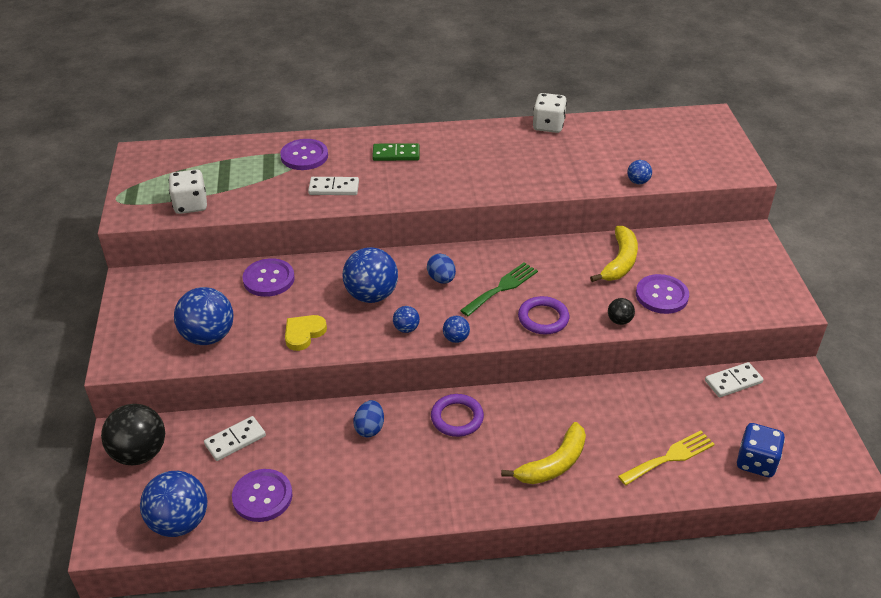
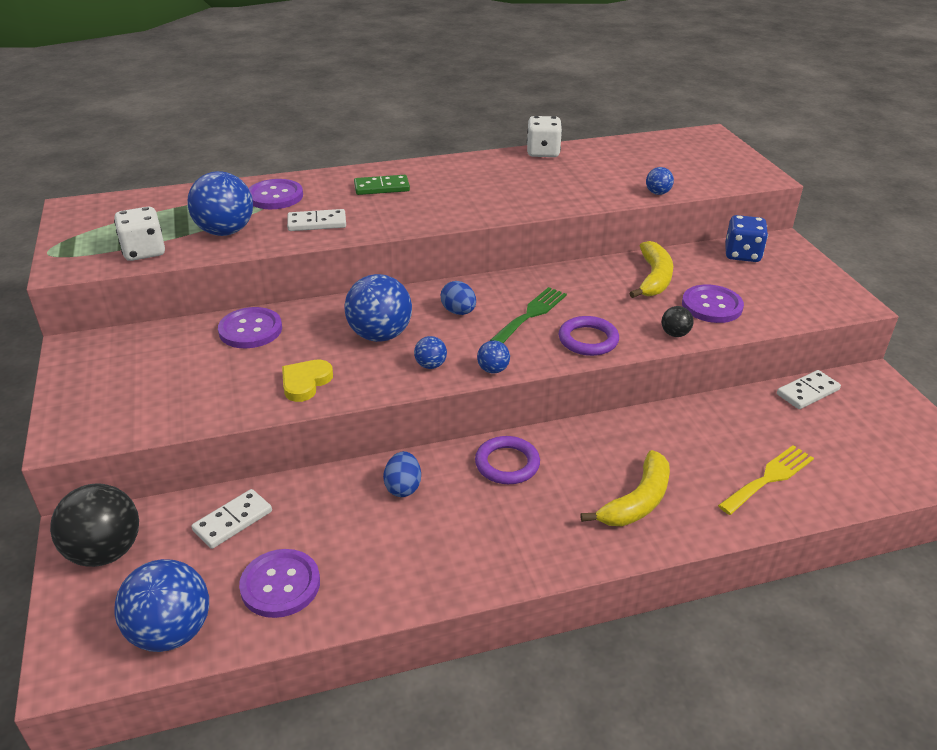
camera: 10 degrees left, 5 degrees down
(208, 336) = (183, 397): blue ball -> blue ball (225, 231)
(756, 462) = (866, 472): blue dice -> blue dice (742, 254)

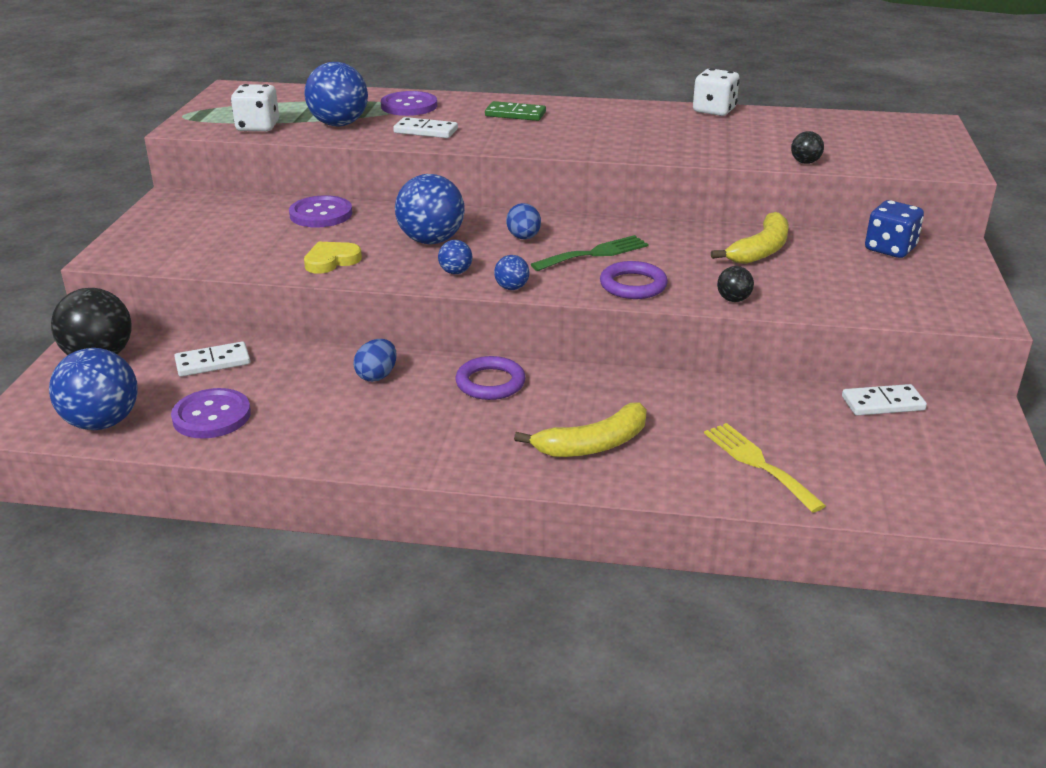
camera: 25 degrees right, 5 degrees down
(657, 193) = (805, 162): blue ball -> black ball
(712, 306) = (802, 285): purple button -> none
(769, 478) = (758, 463): yellow fork -> yellow fork turned 105 degrees counterclockwise

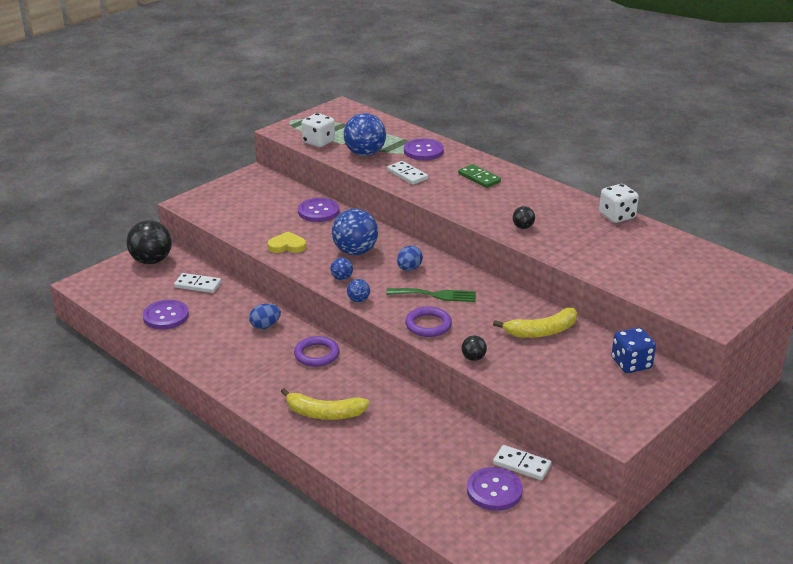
camera: 35 degrees right, 0 degrees up
(102, 422) = (117, 299): blue ball -> none
(758, 463) = (396, 464): yellow fork -> none
(805, 162) = (612, 279): black ball -> black ball (523, 227)
(896, 442) = (494, 490): none -> purple button

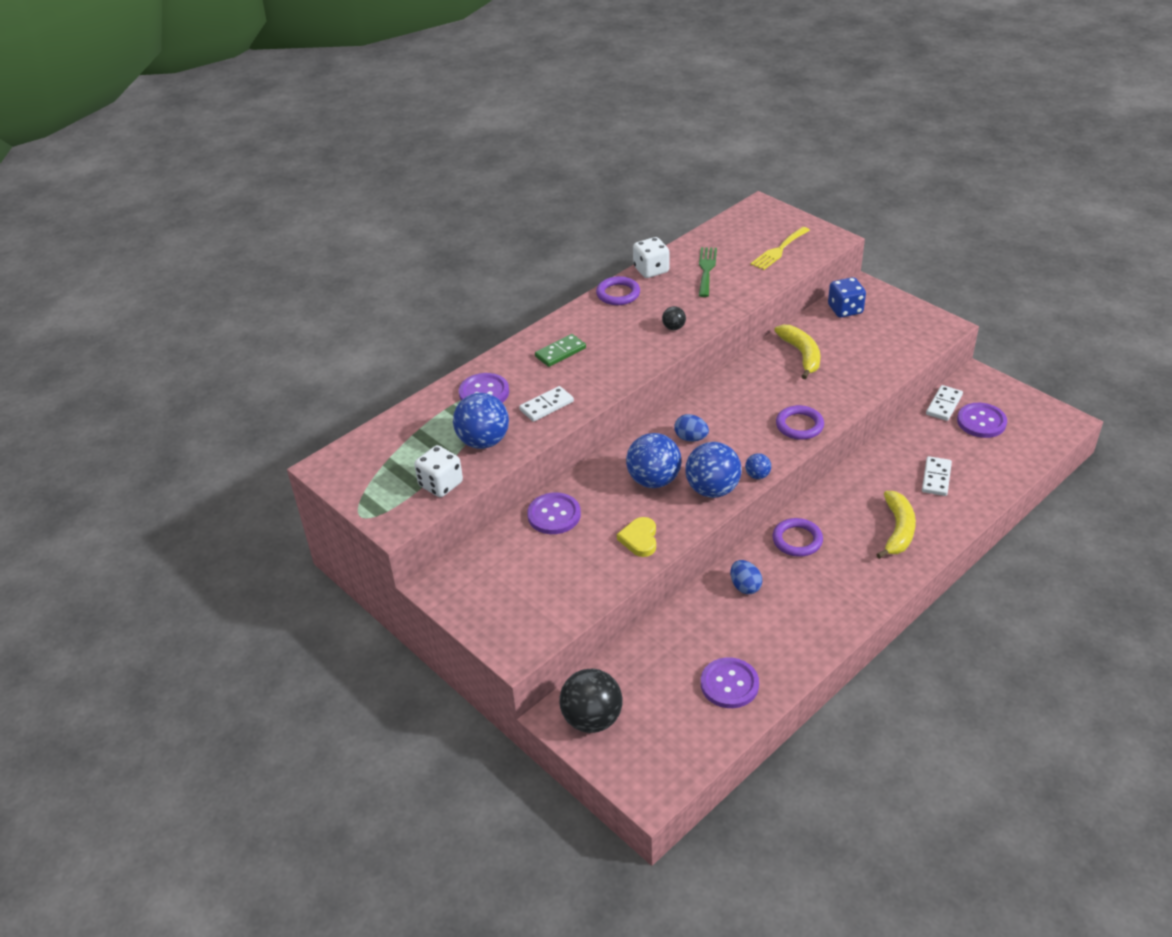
camera: 85 degrees left, 10 degrees up
(198, 285) = (655, 660): white domino -> white domino (936, 478)
(342, 278) = (712, 489): blue ball -> blue ball, size x2.12
(435, 295) = (743, 419): green fork -> green fork (706, 269)
(473, 358) = (852, 398): black ball -> none
(572, 201) = (618, 294): none -> purple ring
(677, 286) = (779, 250): none -> yellow fork

